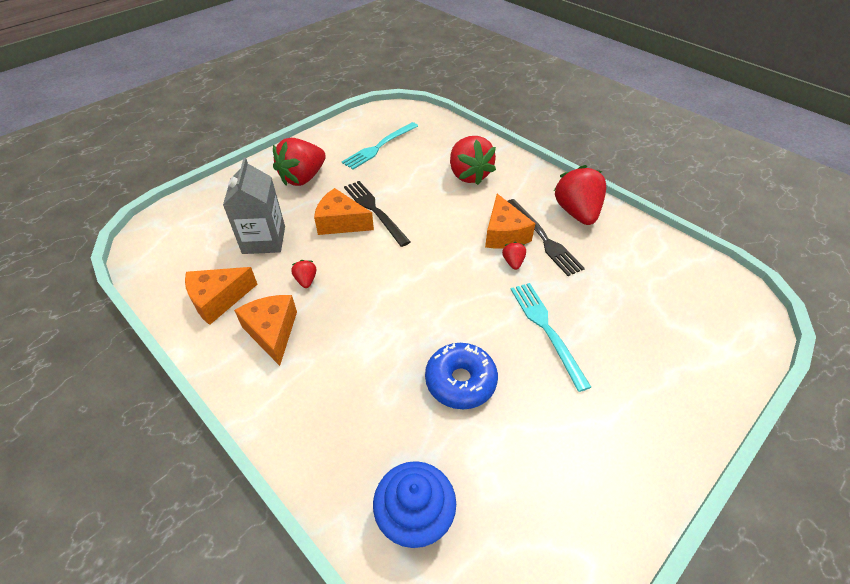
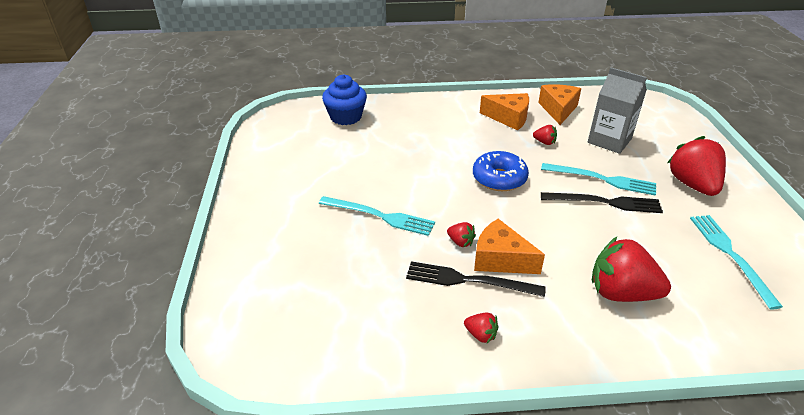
camera: 130 degrees right, 10 degrees down
(341, 222) = (602, 179): orange cheese -> turquoise fork
(460, 381) = (391, 161): blue donut -> blue donut (499, 178)
(576, 212) = (480, 335): red strawberry -> red strawberry, size x0.44

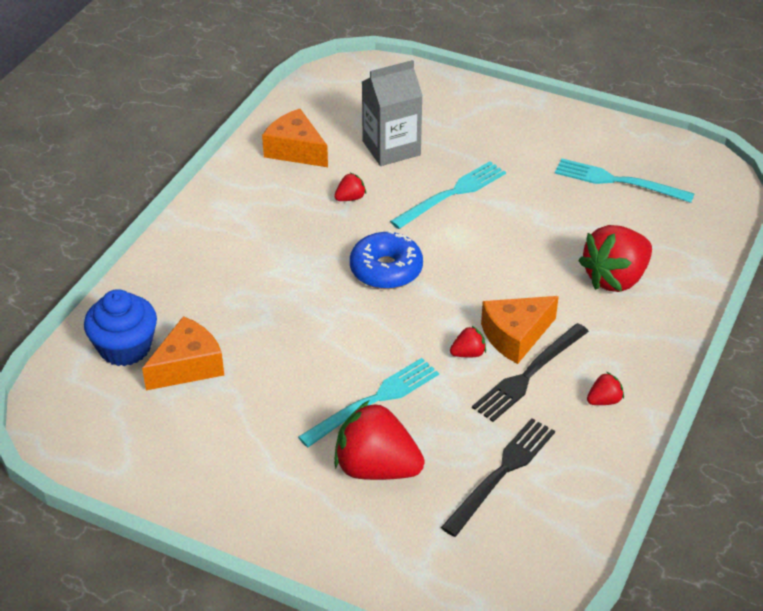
camera: 60 degrees left, 5 degrees up
(509, 118) = (274, 199): orange cheese -> orange cheese (188, 366)
(605, 202) = (489, 214): black fork -> black fork (501, 473)
(692, 185) = (510, 139): red strawberry -> red strawberry (376, 468)

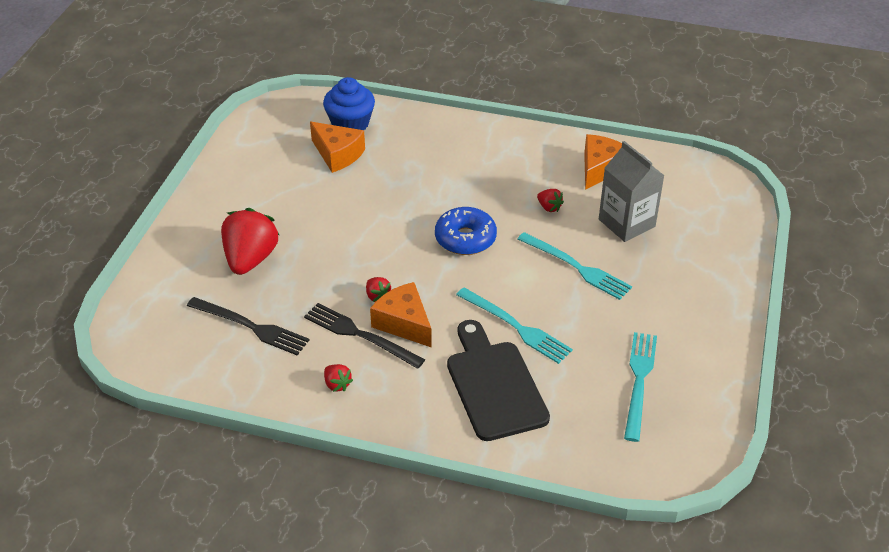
camera: 80 degrees right, 0 degrees up
(374, 401) = (317, 250): turquoise fork -> turquoise fork (516, 327)
(615, 278) = (494, 385): red strawberry -> black cutting board

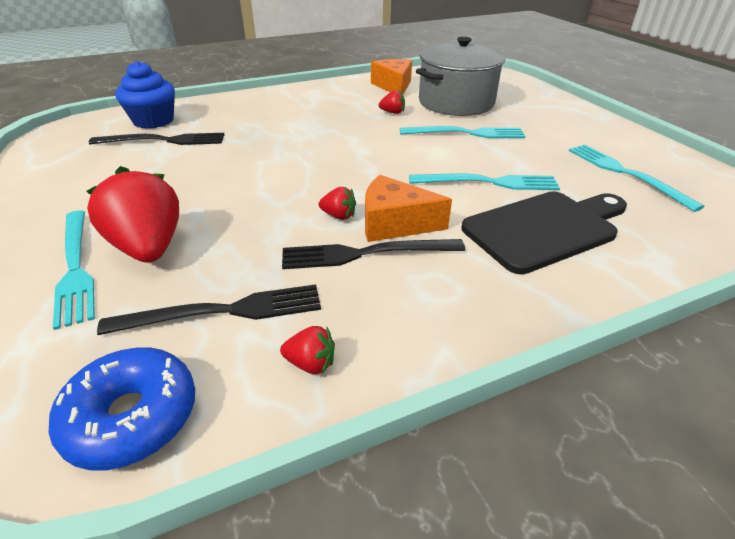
camera: 40 degrees left, 5 degrees down
(205, 253) = (75, 267): none -> turquoise fork
(337, 154) = (163, 140): orange cheese -> black fork
(337, 384) = (407, 312): red strawberry -> red strawberry (311, 363)
(465, 239) = (358, 149): blue donut -> blue donut (132, 417)
(494, 385) = (544, 229): black cutting board -> black cutting board turned 120 degrees clockwise
(626, 223) = (456, 103): grey carton -> grey pot

